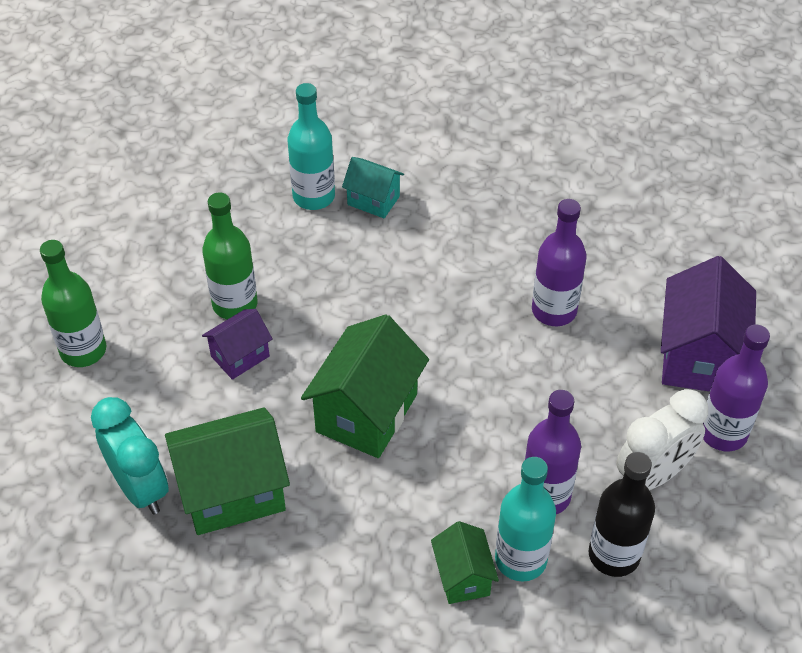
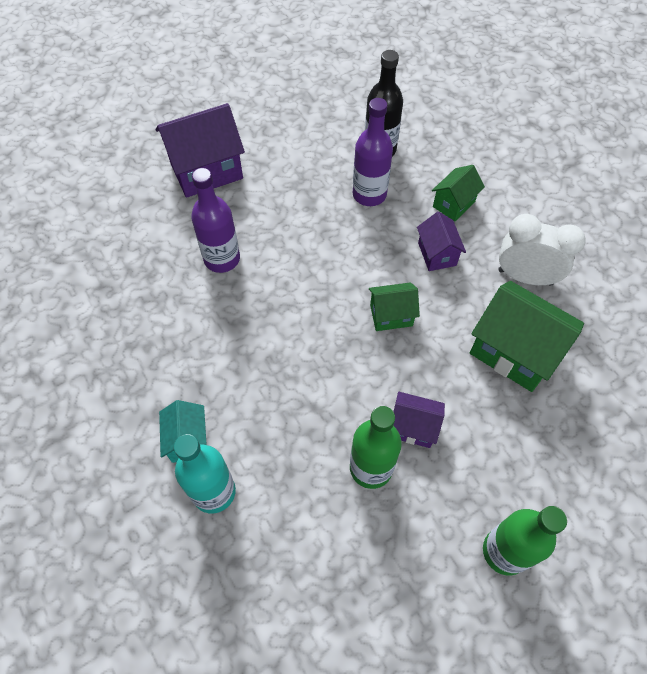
camera: 125 degrees left, 10 degrees up
(140, 488) = (563, 410): turquoise clock -> none
(366, 413) = (391, 315): green house -> green house, size x0.55
(406, 507) = (437, 254): none -> purple house
(520, 559) = (419, 185): turquoise bottle -> none
(653, 475) = (313, 155): white clock -> white clock (525, 277)
(723, 433) = (258, 138): purple bottle -> none

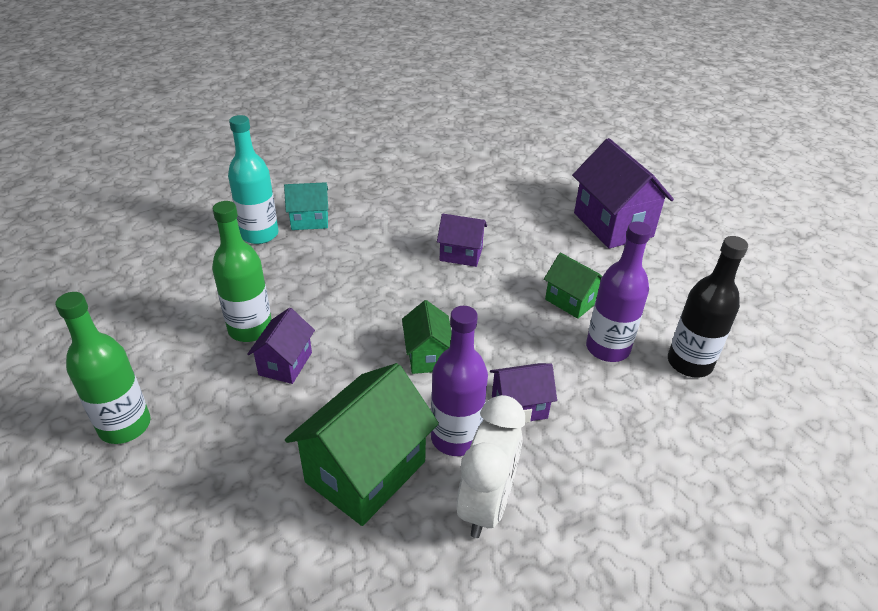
camera: 90 degrees right, 20 degrees down
(222, 259) = (499, 236): purple bottle -> purple bottle (455, 438)
(251, 291) = (461, 254): none -> purple house
(453, 204) = (608, 434): green house -> green house (570, 301)

